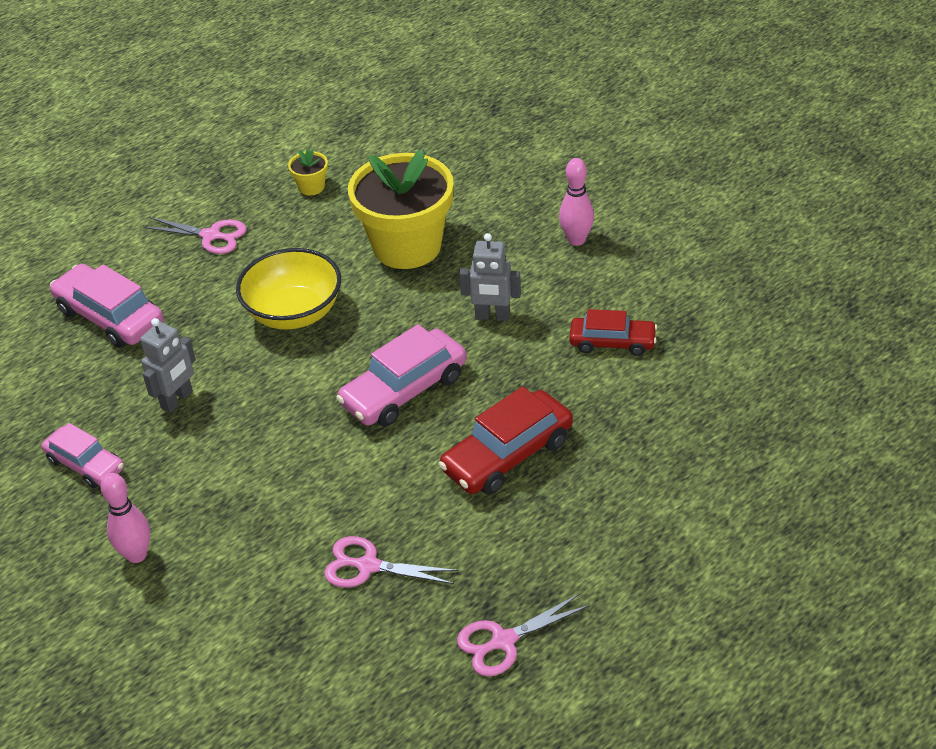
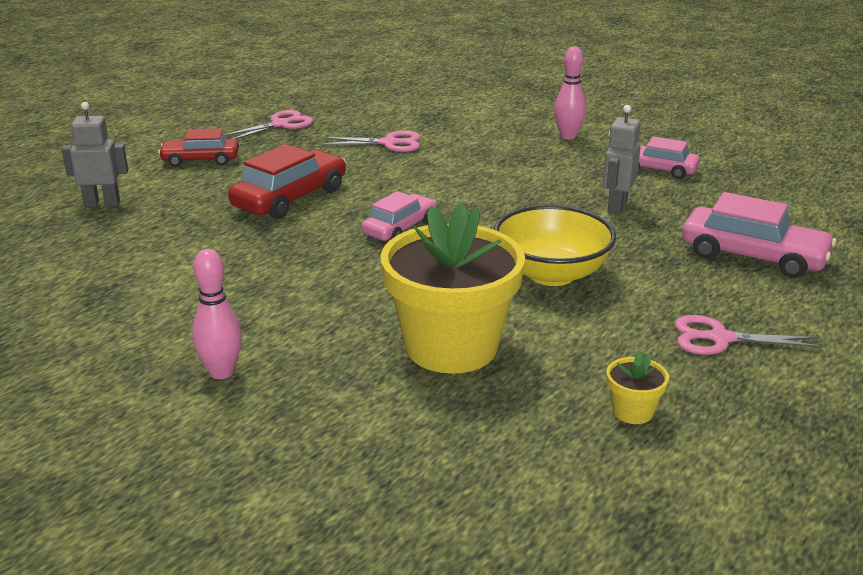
camera: 165 degrees right, 15 degrees down
(404, 390) = (400, 228): pink car -> pink car, size x0.65
(492, 316) = (322, 287): grey robot -> grey robot (102, 203)
(612, 342) = (184, 276): red car -> red car (200, 160)

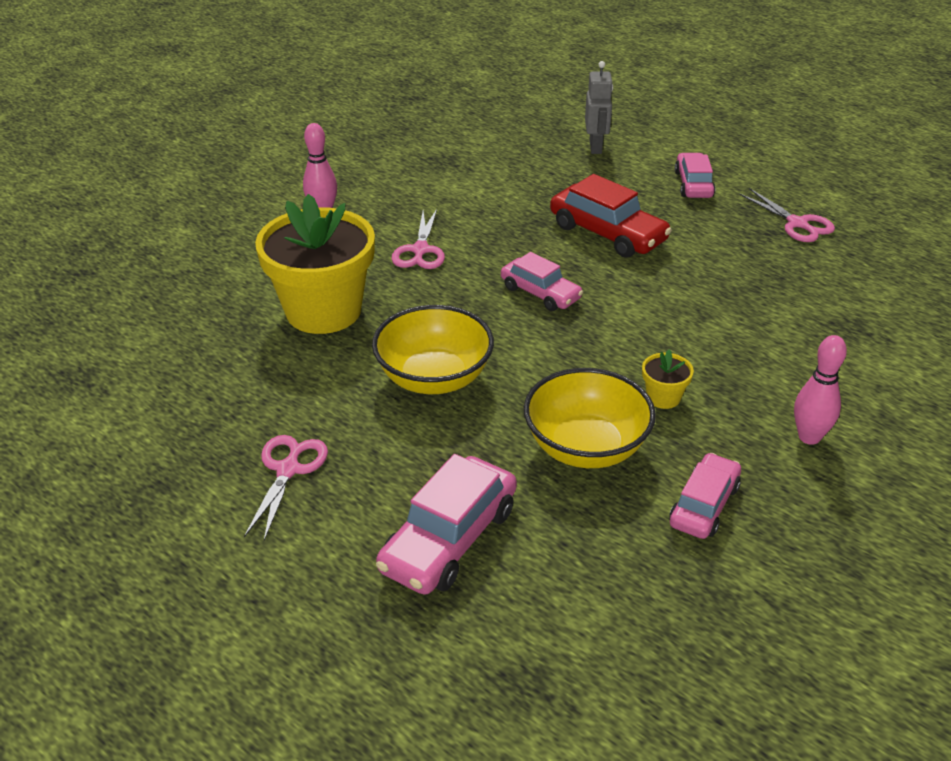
camera: 95 degrees right, 10 degrees up
(200, 160) = (693, 184): red car -> pink car
(388, 143) = (756, 292): pink scissors -> pink scissors (420, 250)
(616, 207) = (586, 447): grey robot -> yellow bowl
(633, 411) = (201, 394): yellow flower pot -> yellow flower pot (663, 397)

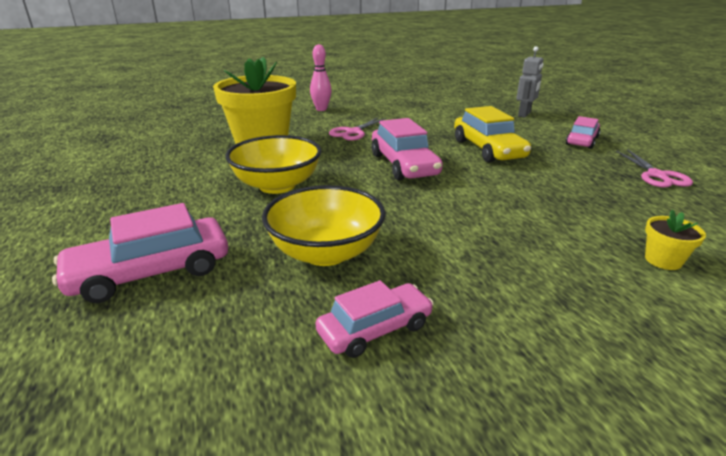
camera: 30 degrees right, 10 degrees down
(288, 470) = (126, 202): pink scissors -> none
(540, 293) = (404, 165): pink car -> pink car, size x1.55
(608, 233) = (488, 149): red car -> yellow car
(663, 397) = (427, 242): yellow flower pot -> yellow flower pot (663, 260)
(809, 437) = (541, 314): pink bowling pin -> none

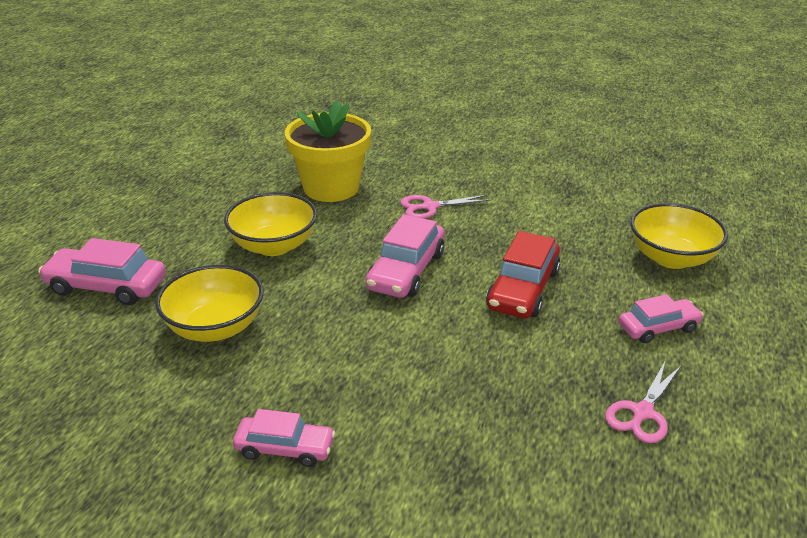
camera: 40 degrees right, 5 degrees up
(321, 109) = (451, 159): pink bowling pin -> none
(375, 329) = (159, 400): pink car -> pink car (285, 448)
(488, 149) = (523, 289): yellow car -> red car
(524, 114) = (671, 258): grey robot -> yellow bowl
(663, 260) = (437, 483): yellow flower pot -> none

